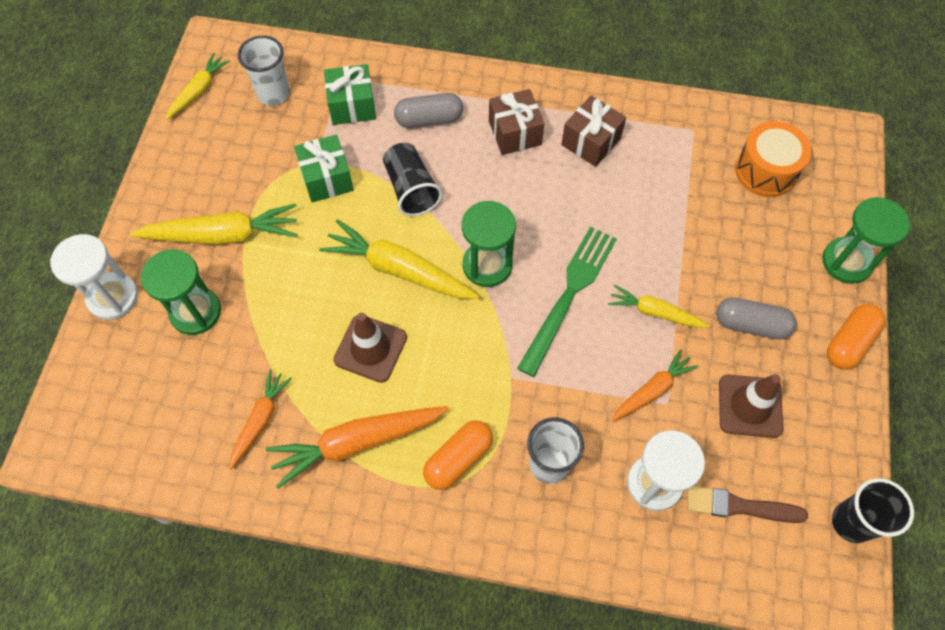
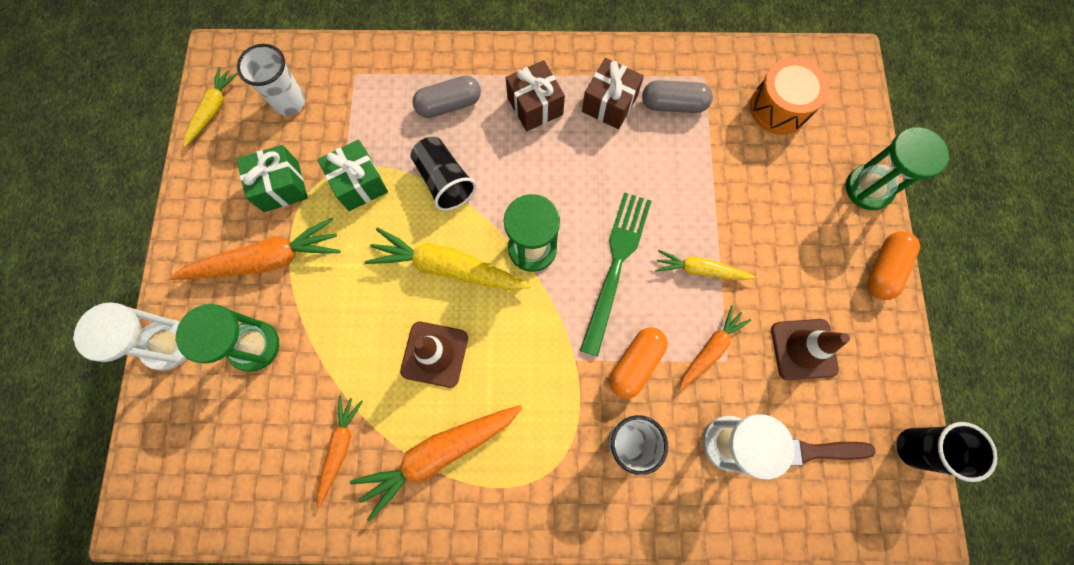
camera: 10 degrees left, 10 degrees up
(223, 235) = (266, 260): yellow carrot -> orange carrot
(352, 105) = (370, 102): green gift -> green gift (281, 186)
(458, 459) = (539, 452): orange capsule -> orange capsule (635, 364)
(751, 324) = (791, 267): grey capsule -> grey capsule (673, 104)

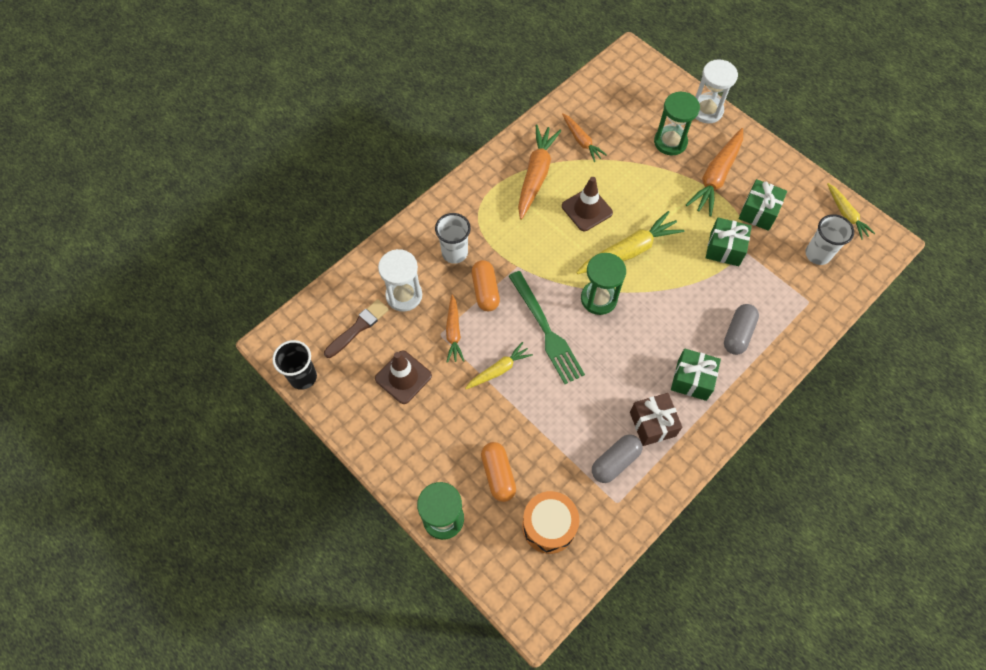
camera: 135 degrees right, 10 degrees down
(444, 181) = (685, 290): black cup -> none
(535, 106) = (692, 380): brown gift -> green gift
(883, 269) = (393, 469): orange capsule -> orange capsule (498, 474)

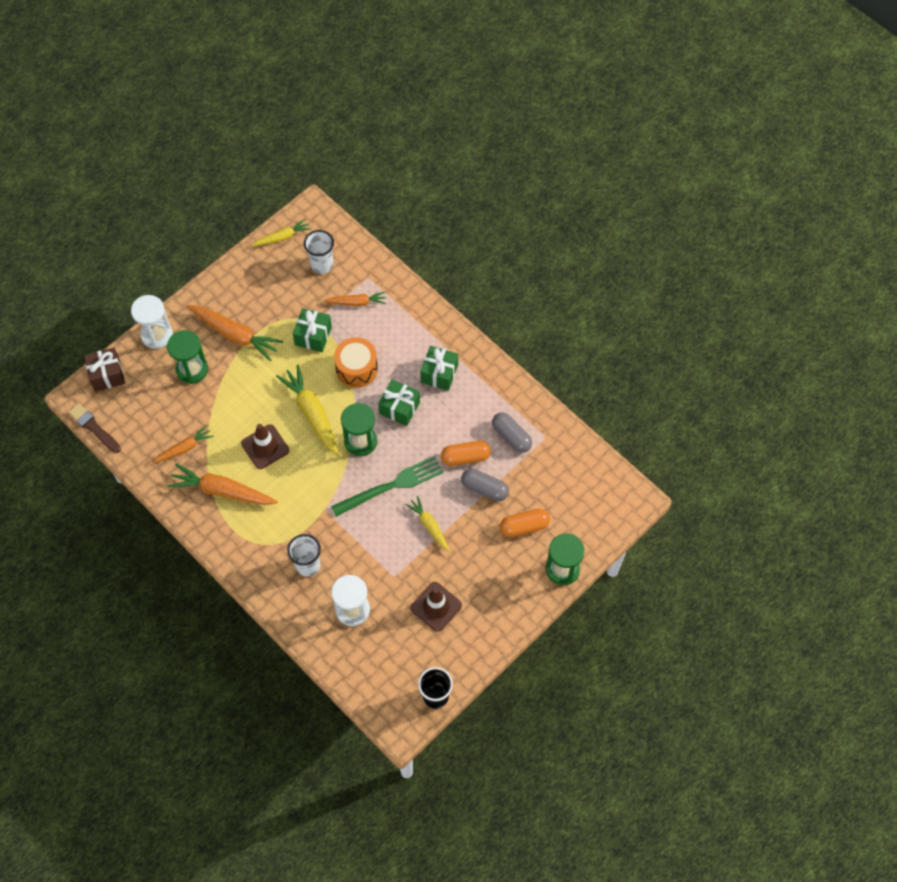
camera: 90 degrees left, 0 degrees up
(358, 327) = (385, 650): brown brush -> brown brush (93, 427)
(453, 332) = (392, 564): orange carrot -> orange carrot (357, 302)
(485, 291) = (349, 537): orange capsule -> orange capsule (465, 457)
(548, 526) = (565, 488): orange drum -> orange drum (356, 369)
(652, 424) = (478, 406): brown gift -> brown gift (107, 375)
(738, 333) = (397, 335): grey capsule -> grey capsule (484, 489)
(758, 212) = (276, 305): green gift -> green gift (399, 408)

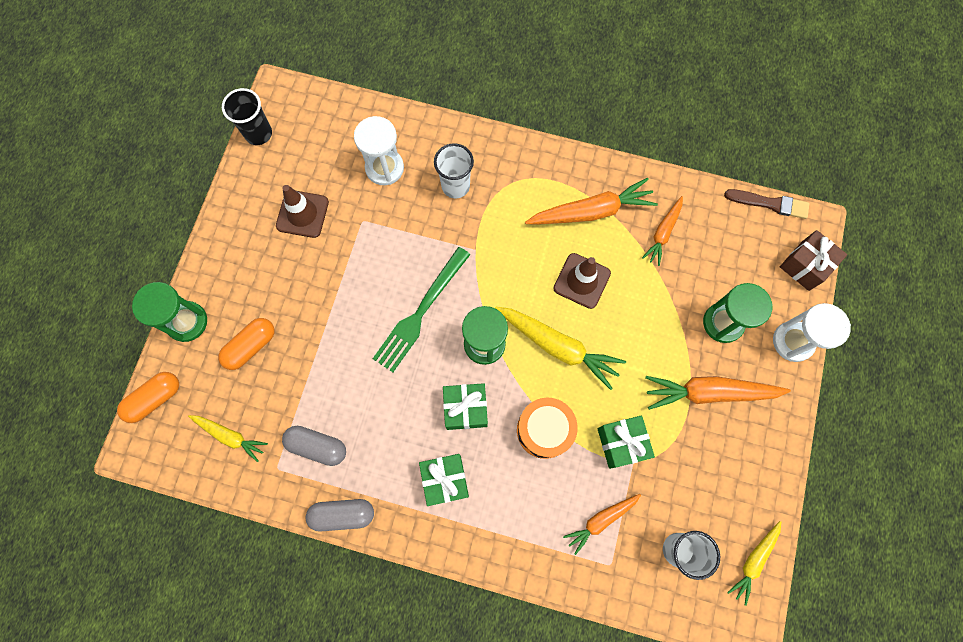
camera: 150 degrees right, 10 degrees up
(429, 526) = (355, 291): yellow carrot -> yellow carrot (230, 436)
(465, 457) = (357, 391): orange capsule -> orange capsule (155, 399)
(484, 489) = (316, 365): grey capsule -> grey capsule (342, 514)

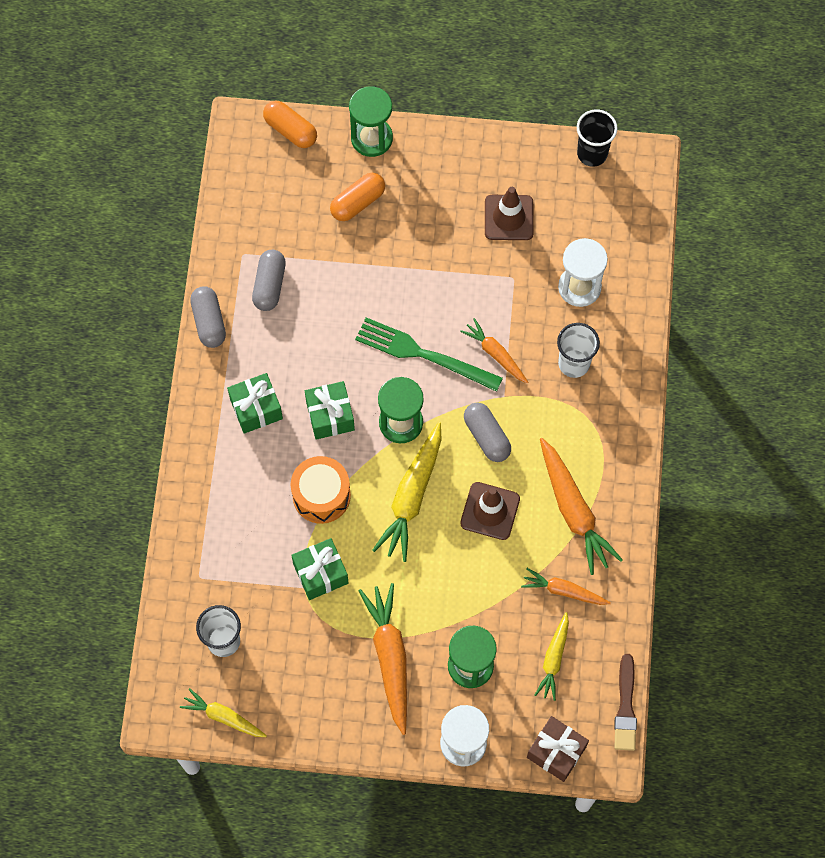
camera: 80 degrees right, 5 degrees down
(230, 436) = (266, 205): yellow carrot -> yellow carrot (554, 659)
(251, 346) = (358, 202): orange capsule -> orange capsule turned 75 degrees counterclockwise
(511, 271) = (487, 436): none -> grey capsule
(601, 520) = (240, 563): orange carrot -> orange carrot (495, 354)

